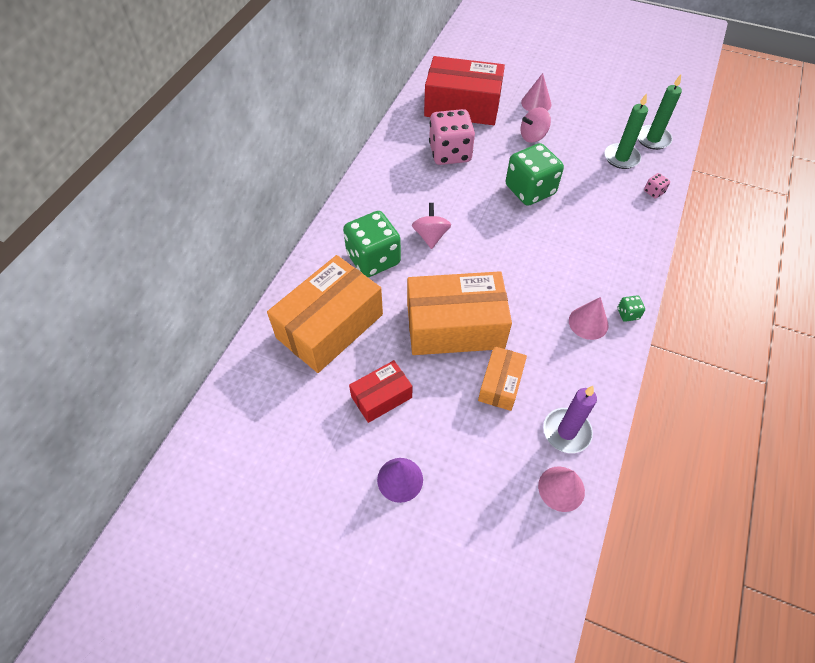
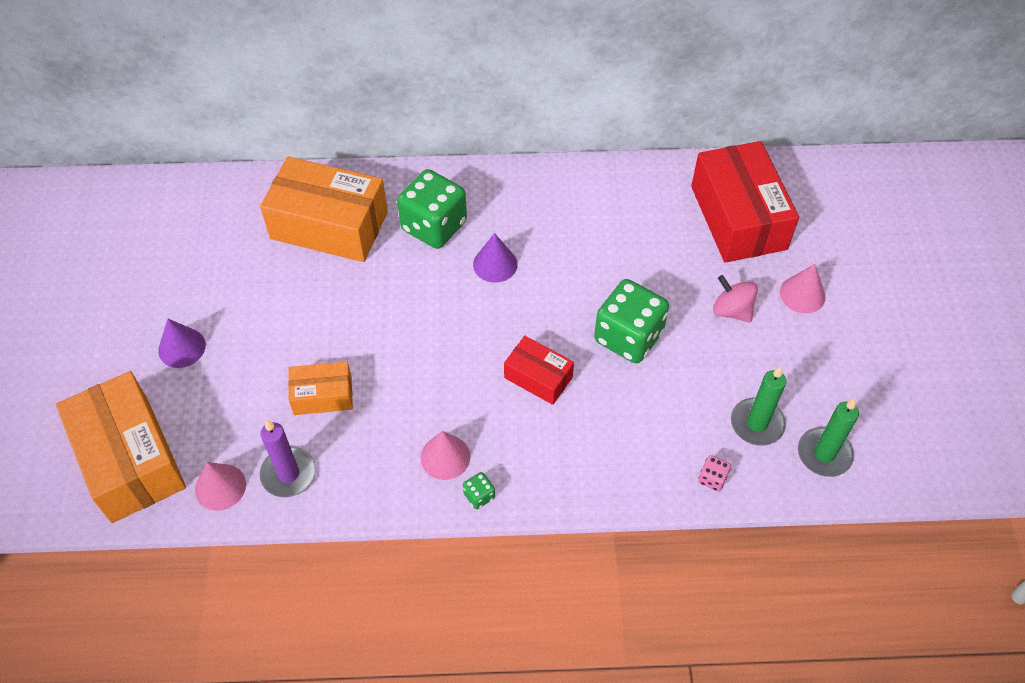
camera: 65 degrees right, 0 degrees up
(381, 397) = (264, 299): red box -> red box (538, 377)
(431, 236) = (495, 264): pink spinning top -> purple cone
(450, 153) = (642, 235): pink dice -> none
(455, 326) = (379, 330): orange box -> orange box (130, 459)

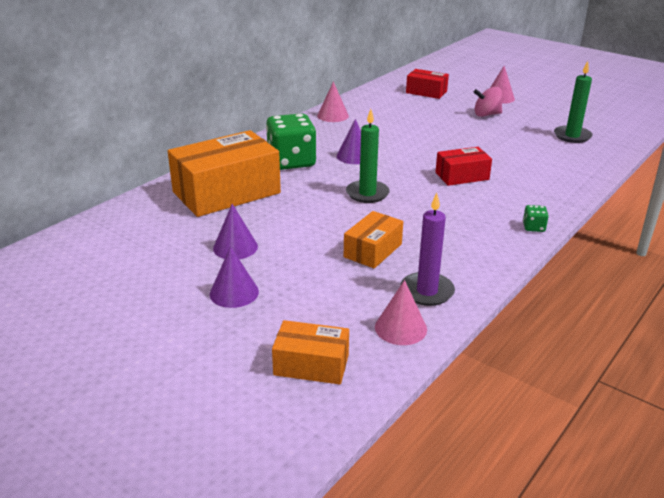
camera: 50 degrees left, 25 degrees down
(130, 459) = (311, 365): orange box -> orange box, size x0.52
(246, 299) = (235, 247): none -> purple cone
(445, 457) = (487, 227): pink cone -> pink cone (333, 116)
(628, 337) = (467, 143): green dice -> none
(712, 478) = (598, 159): pink dice -> none
(738, 217) = (426, 92): red box -> red box, size x0.52
(824, 454) = (611, 129): green candle -> green candle (367, 194)

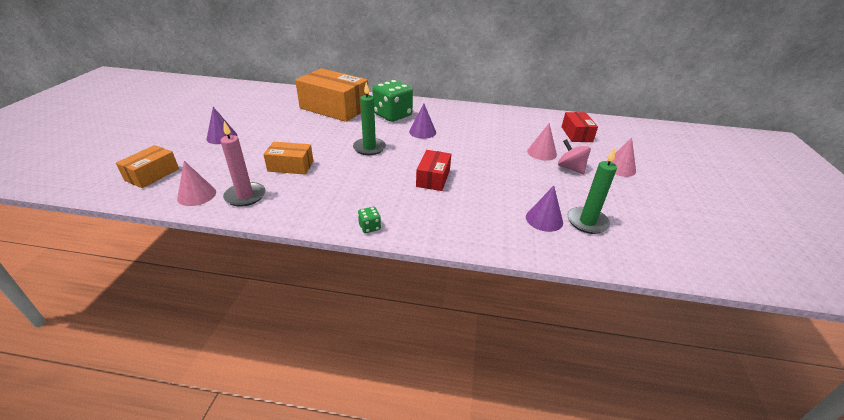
camera: 60 degrees right, 5 degrees up
(235, 247) = (271, 125): purple cone -> purple cone (544, 219)
(311, 365) = (152, 174): orange box -> orange box turned 45 degrees clockwise
(333, 116) = (479, 111): pink cone -> pink cone (541, 153)
(427, 291) = (245, 196): purple candle -> pink candle
(462, 176) = (433, 178): red box -> red box turned 60 degrees clockwise

